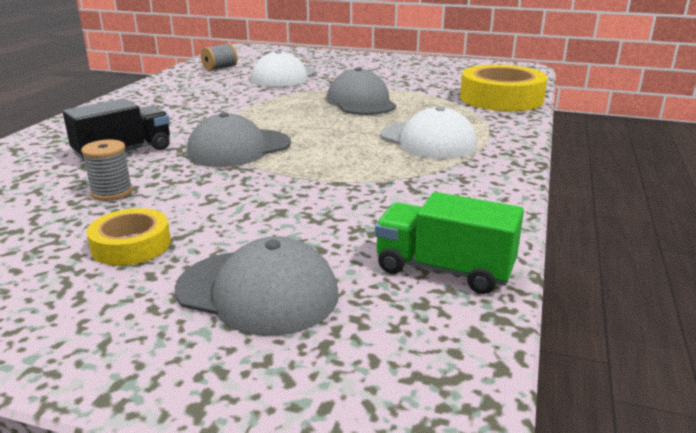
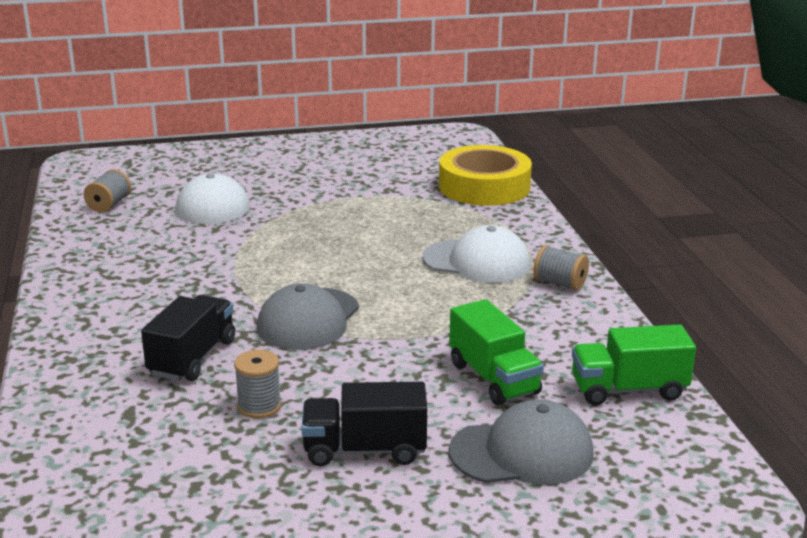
camera: 30 degrees left, 0 degrees up
(131, 245) = (365, 450): yellow tape -> black truck
(322, 223) = (493, 378): none -> green truck
(361, 102) = (351, 224): grey cap -> none
(484, 169) = (559, 283): none -> grey spool

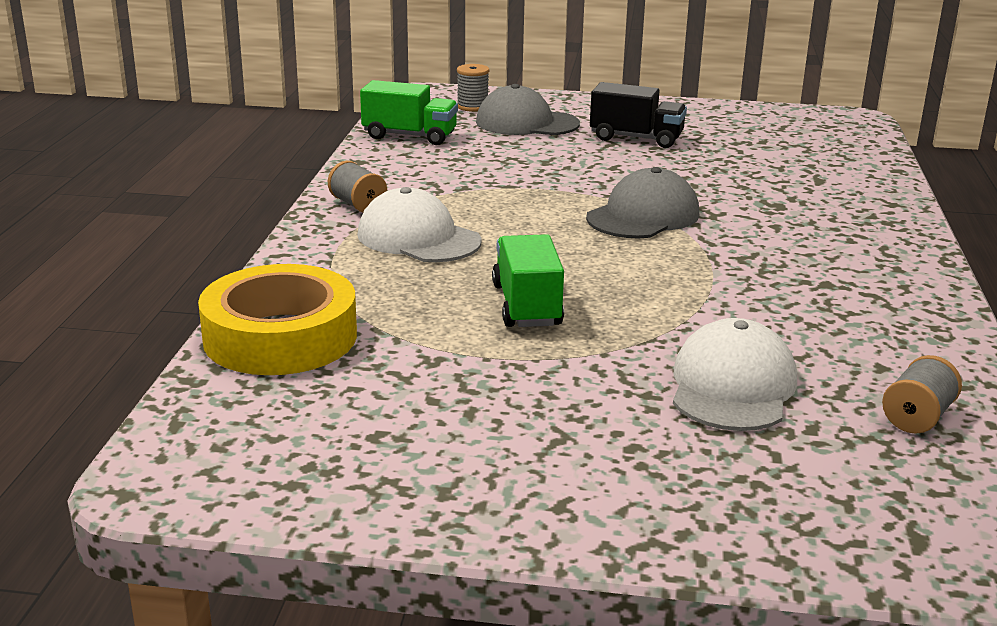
camera: 160 degrees left, 0 degrees up
(192, 358) = (765, 205): black truck -> none
(259, 406) = (709, 168): grey spool -> grey spool (472, 107)
(493, 378) = (506, 155): green truck -> green truck (526, 305)

